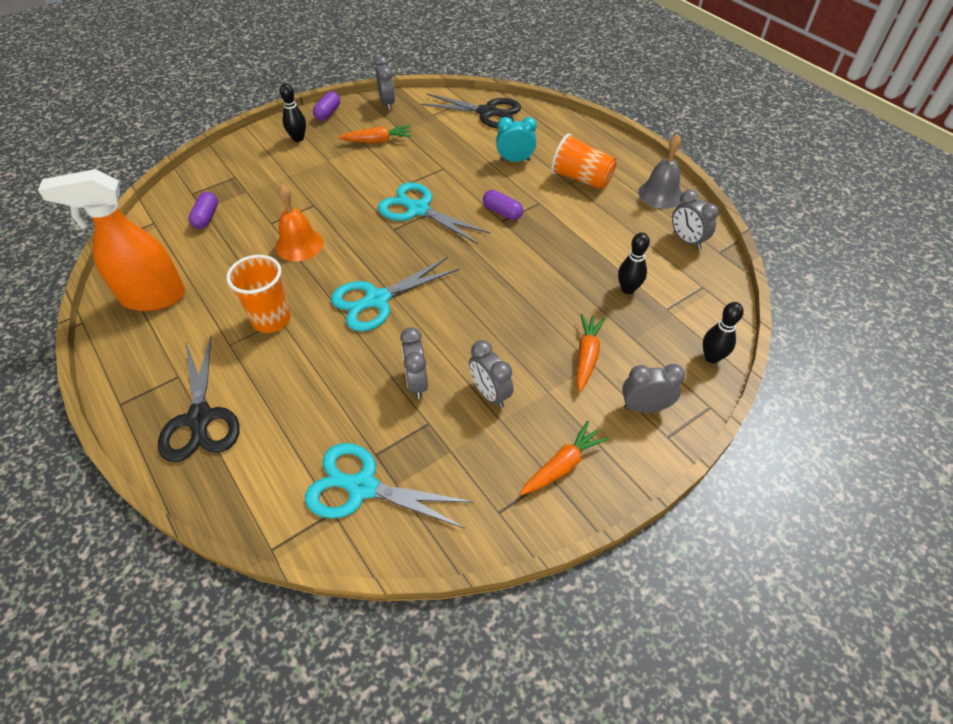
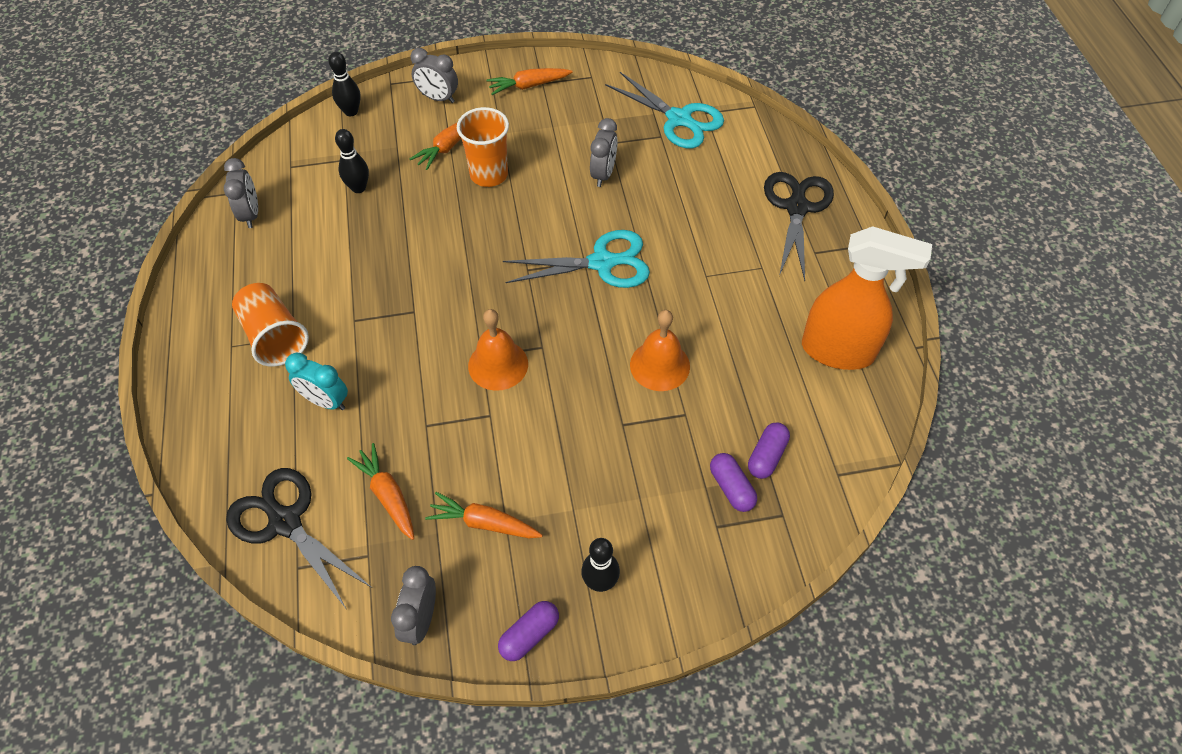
camera: 155 degrees left, 5 degrees up
(271, 319) = (715, 279): orange cup -> orange cup (489, 174)
(418, 209) = (498, 365): turquoise scissors -> orange bell
(441, 136) = (387, 495): none -> orange carrot
(490, 394) = (548, 146): grey clock -> none
(502, 212) = (405, 323): purple capsule -> purple capsule (731, 488)
(660, 194) = (211, 279): grey bell -> none

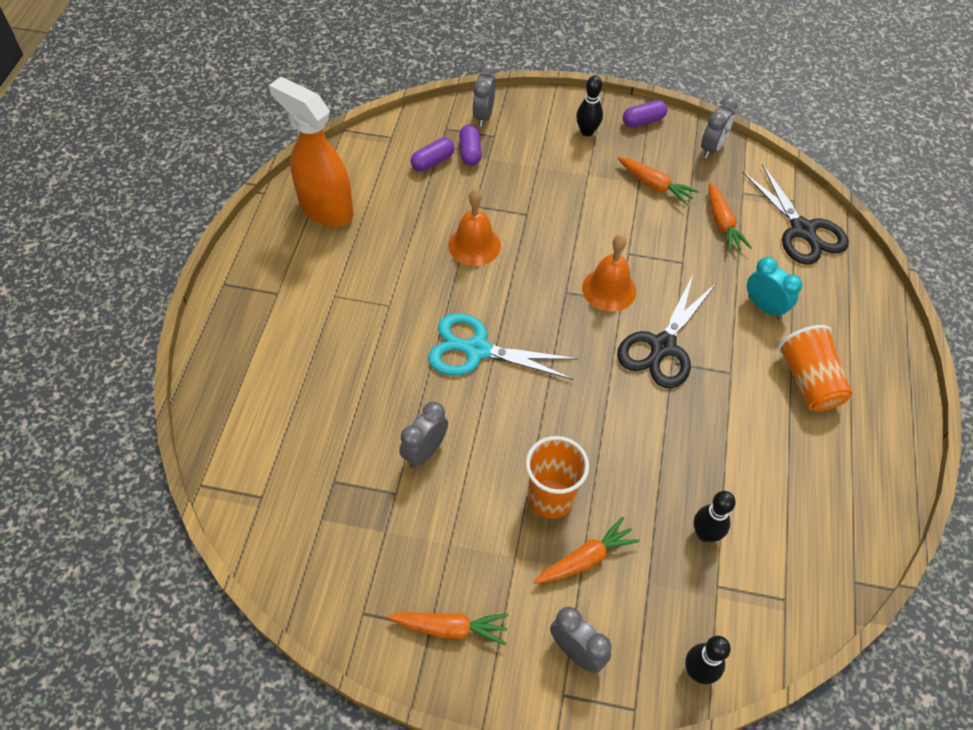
camera: 160 degrees left, 0 degrees up
(251, 214) = (834, 540): grey clock -> grey clock (483, 116)
(678, 119) = (298, 498): turquoise scissors -> none
(796, 208) = (257, 341): black scissors -> black scissors (662, 346)

